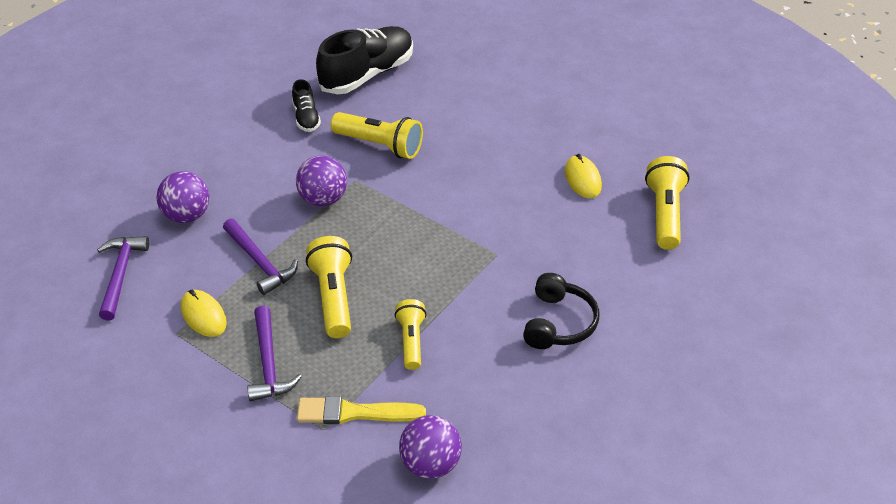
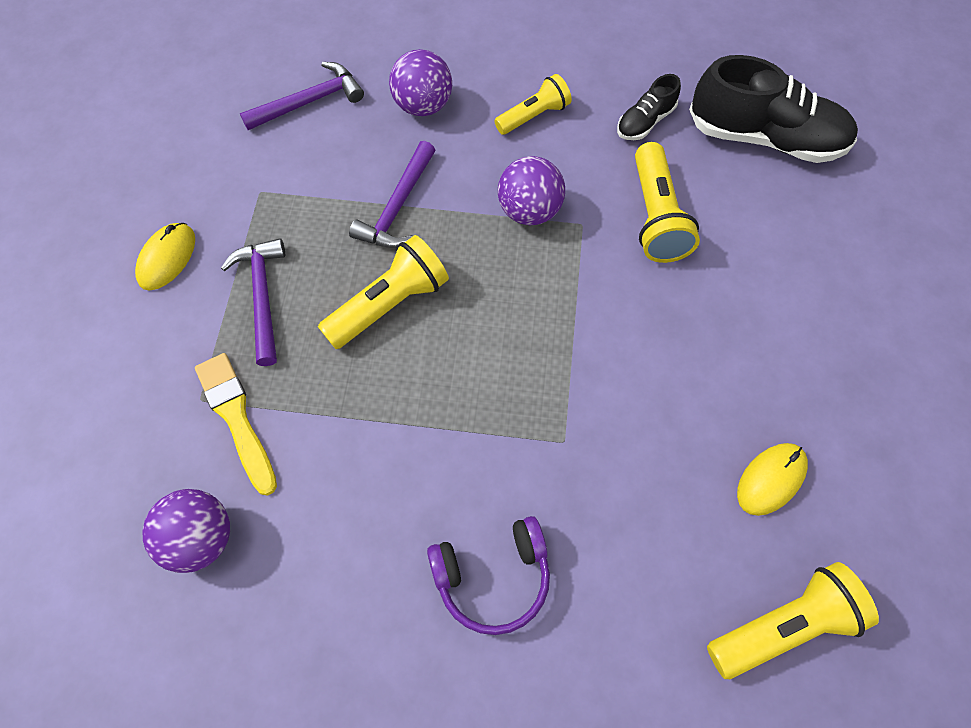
camera: 60 degrees right, 20 degrees up
(203, 315) = (295, 201): yellow mouse -> yellow mouse (167, 258)
(268, 363) = (262, 296): purple hammer -> purple hammer turned 120 degrees clockwise
(411, 341) = (369, 419): yellow flashlight -> yellow flashlight (533, 116)
(558, 323) = (493, 577): black headphones -> purple headphones

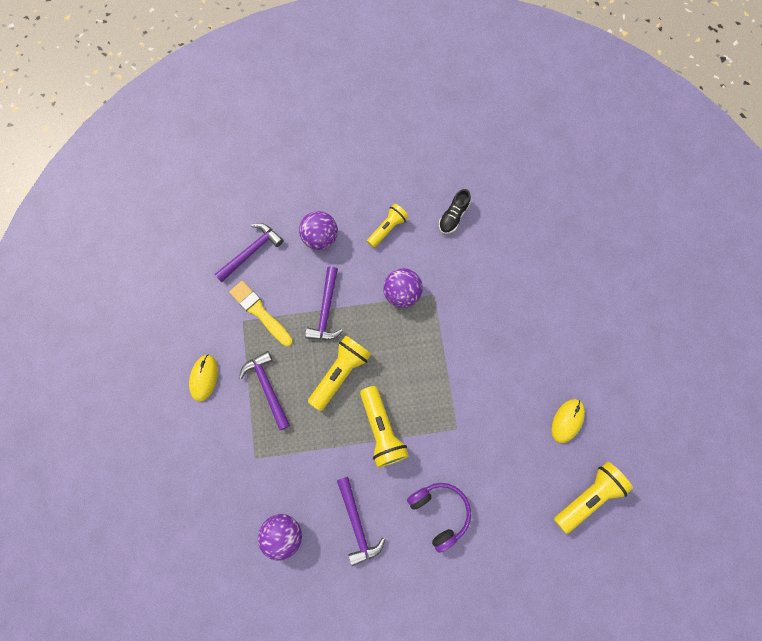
camera: 15 degrees left, 10 degrees up
(236, 418) = (278, 463): yellow brush -> yellow brush (260, 312)
(335, 557) = (357, 524): none -> purple hammer
(493, 577) = (440, 512): purple headphones -> purple headphones turned 90 degrees counterclockwise
(656, 216) = (474, 279): yellow flashlight -> yellow flashlight (381, 430)
(765, 138) = (524, 210): black shoe -> none

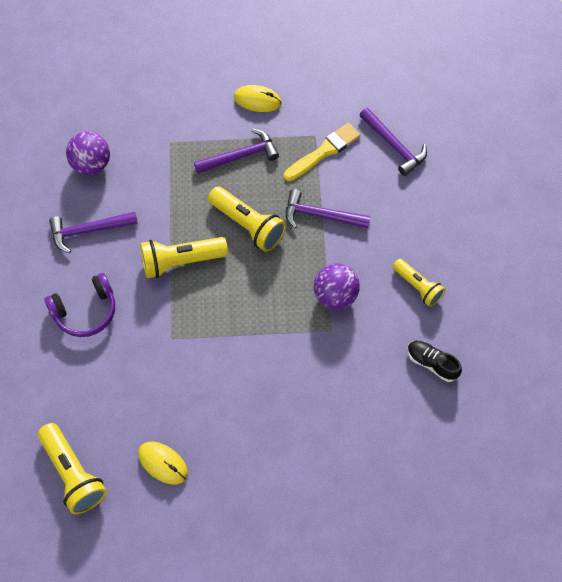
camera: 95 degrees right, 10 degrees down
(320, 237) = (408, 214): purple ball -> none

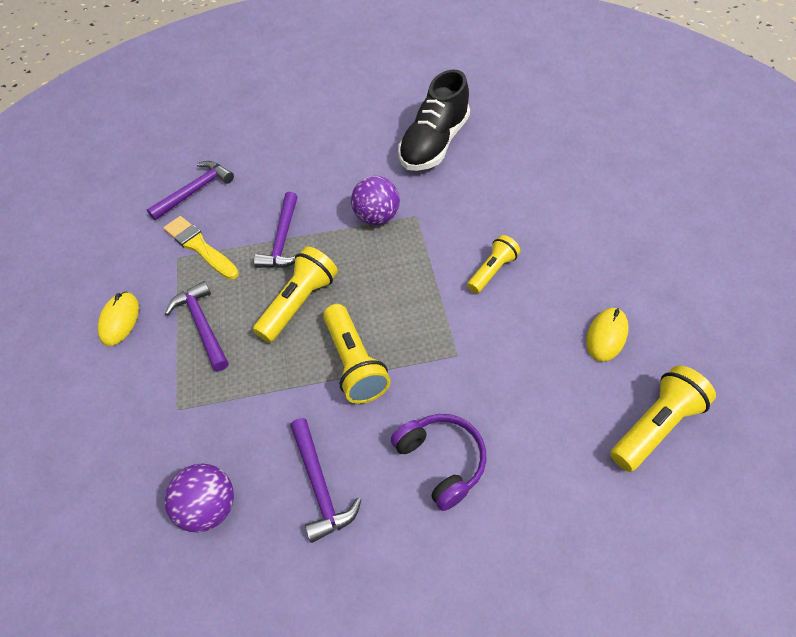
camera: 95 degrees left, 10 degrees down
(417, 286) = (357, 159): yellow flashlight -> yellow flashlight (492, 271)
(431, 363) = (434, 144): black shoe -> black shoe, size x2.03

